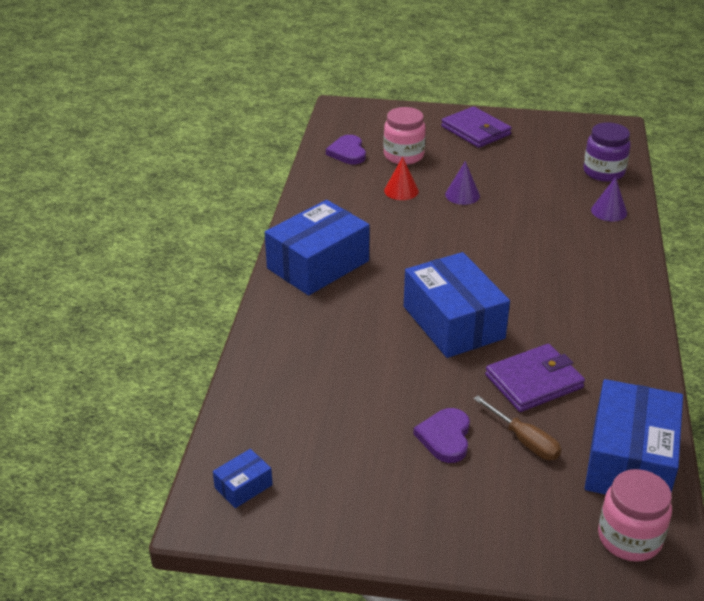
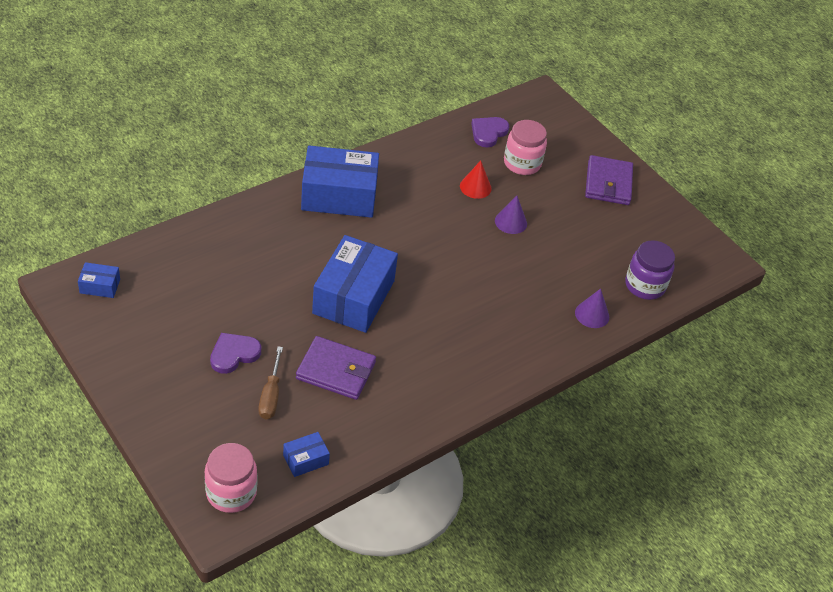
camera: 40 degrees right, 10 degrees up
(629, 461) = (306, 460): blue box -> blue box, size x0.44

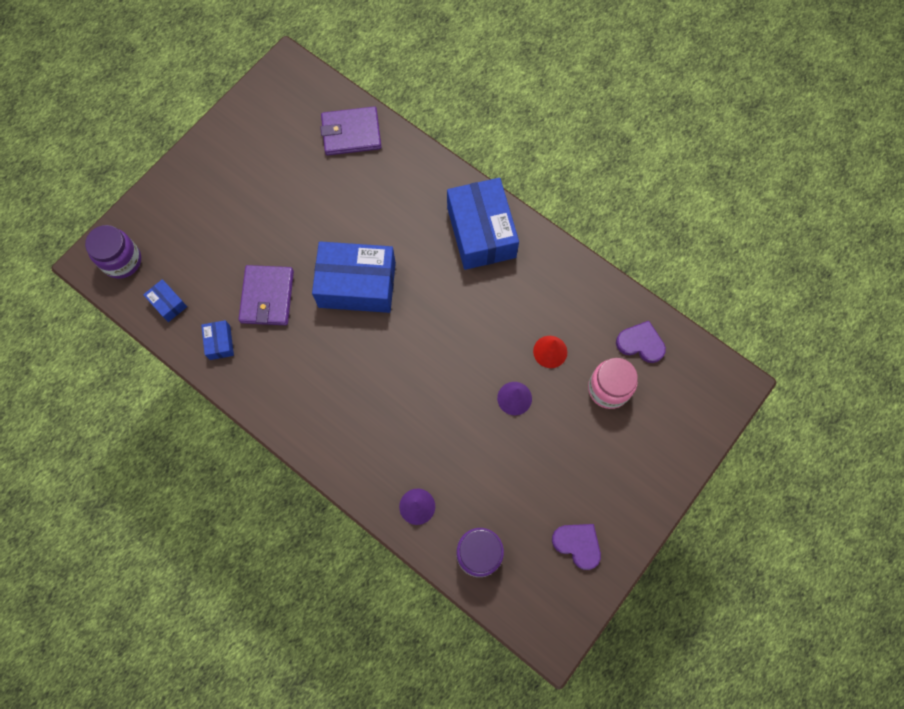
camera: 80 degrees right, 25 degrees up
(100, 286) = (295, 92): blue box -> blue box (220, 342)
(231, 492) = (122, 261): pink jar -> purple jar
(234, 354) = (258, 213): purple heart -> purple heart (577, 544)
(271, 395) = (224, 256): brown screwdriver -> none
(608, 183) = (620, 486): purple wallet -> purple wallet (351, 133)

